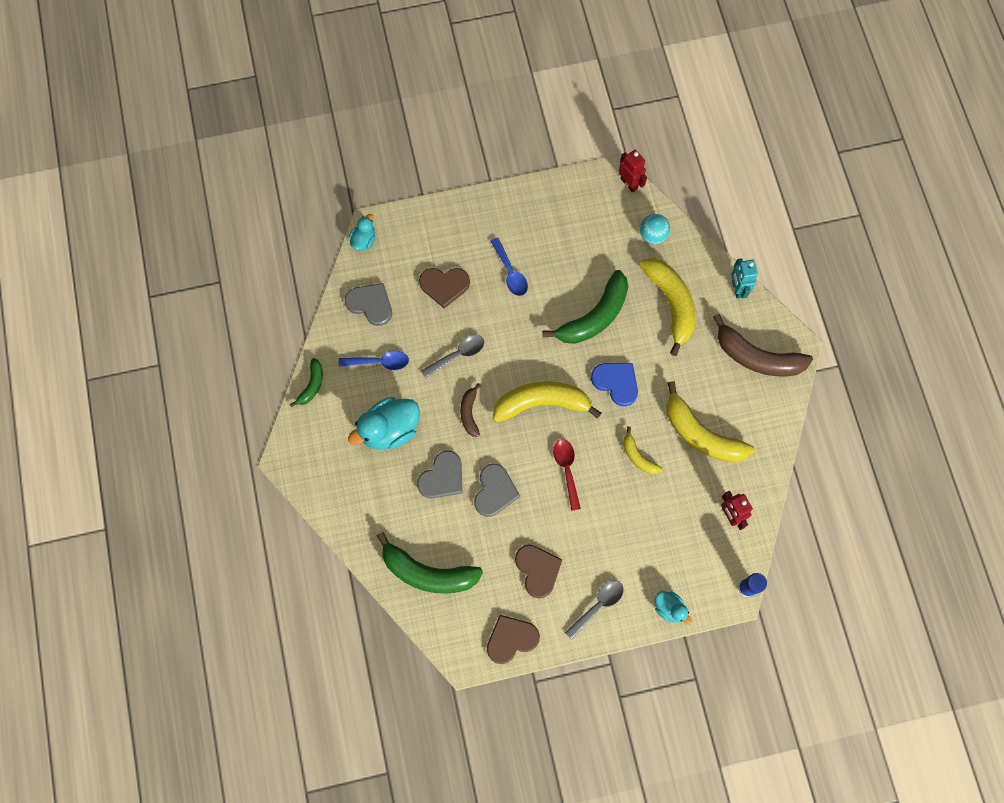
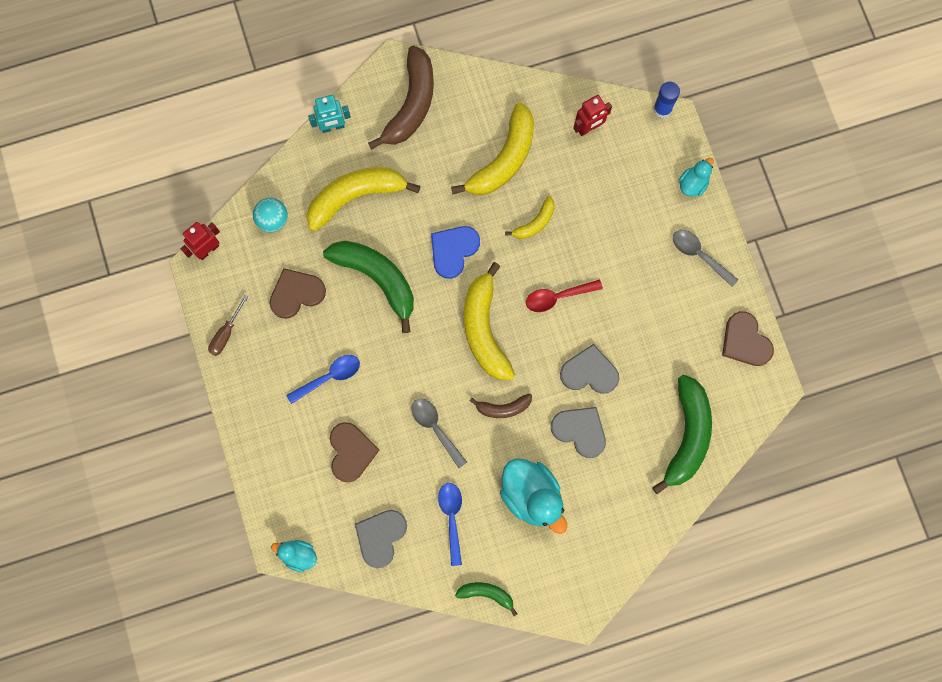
camera: 95 degrees left, 5 degrees up
(538, 570) = (670, 319): brown heart -> brown heart (296, 293)
(555, 194) = (226, 333): none -> brown screwdriver

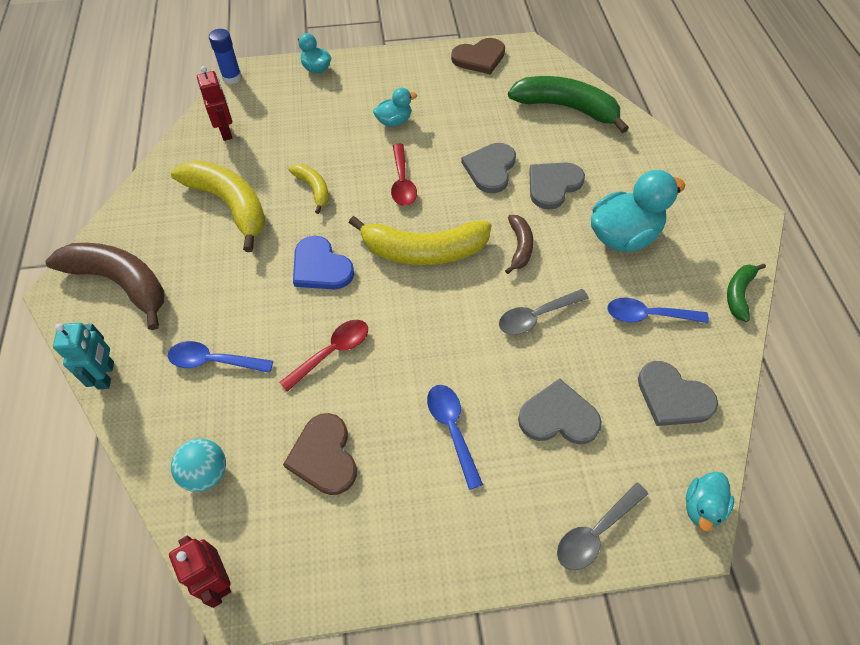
camera: 80 degrees left, 20 degrees down
(226, 333) = (358, 569): brown screwdriver -> none
(351, 452) = (558, 416): brown heart -> grey heart
(356, 196) = (214, 361): yellow banana -> blue spoon
(377, 279) = (332, 352): green banana -> red spoon
(633, 274) = (394, 121): none -> turquoise duck
(699, 255) = (388, 74): grey spoon -> grey spoon (595, 532)

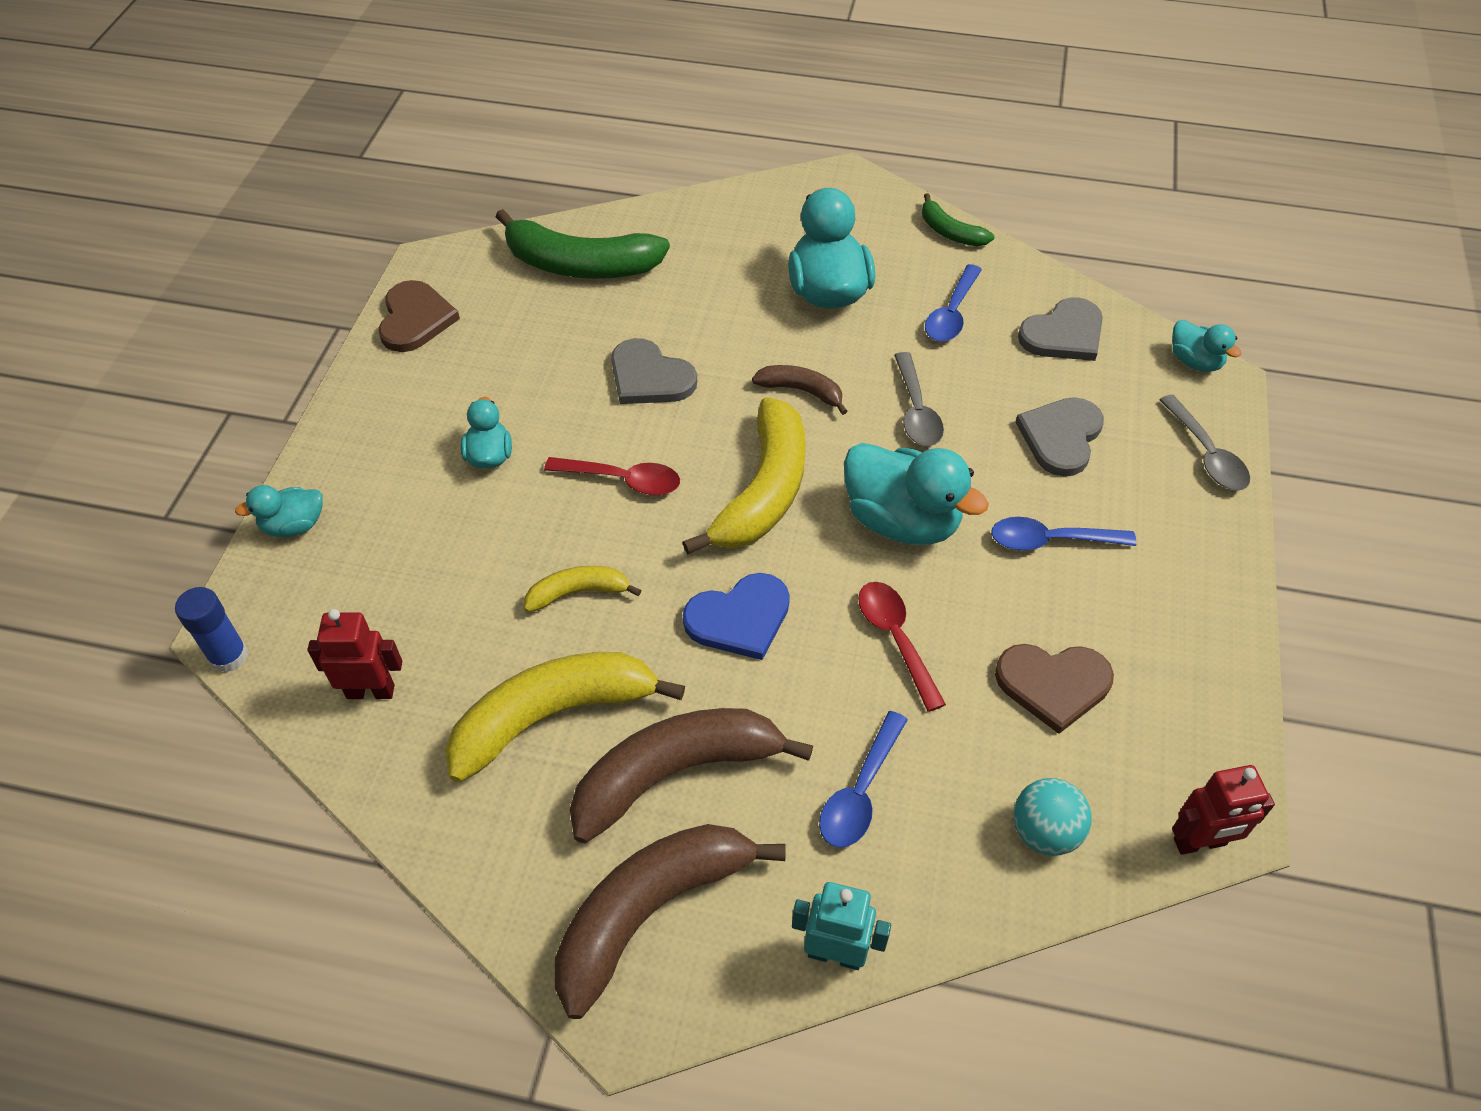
camera: 70 degrees left, 5 degrees down
(206, 268) = (675, 773): none -> brown banana
(431, 332) = (902, 521): none -> turquoise duck
(553, 185) = (713, 325): grey heart -> none
(566, 108) = (580, 265): green banana -> green banana turned 120 degrees counterclockwise

